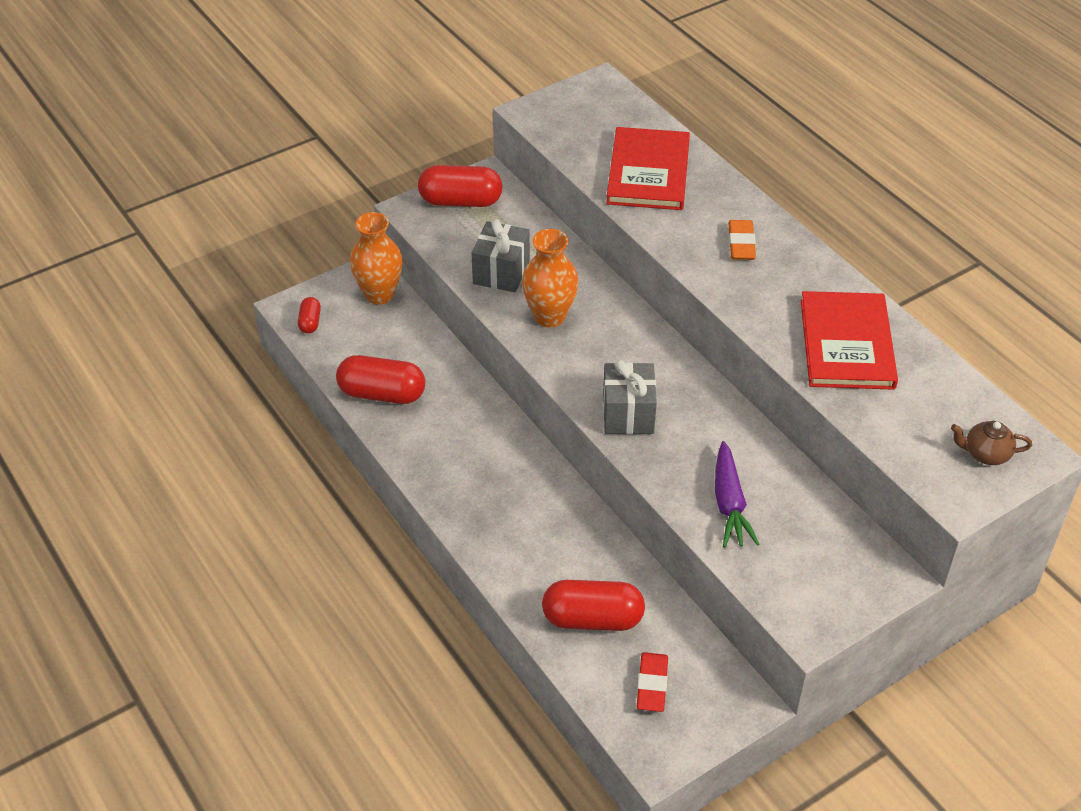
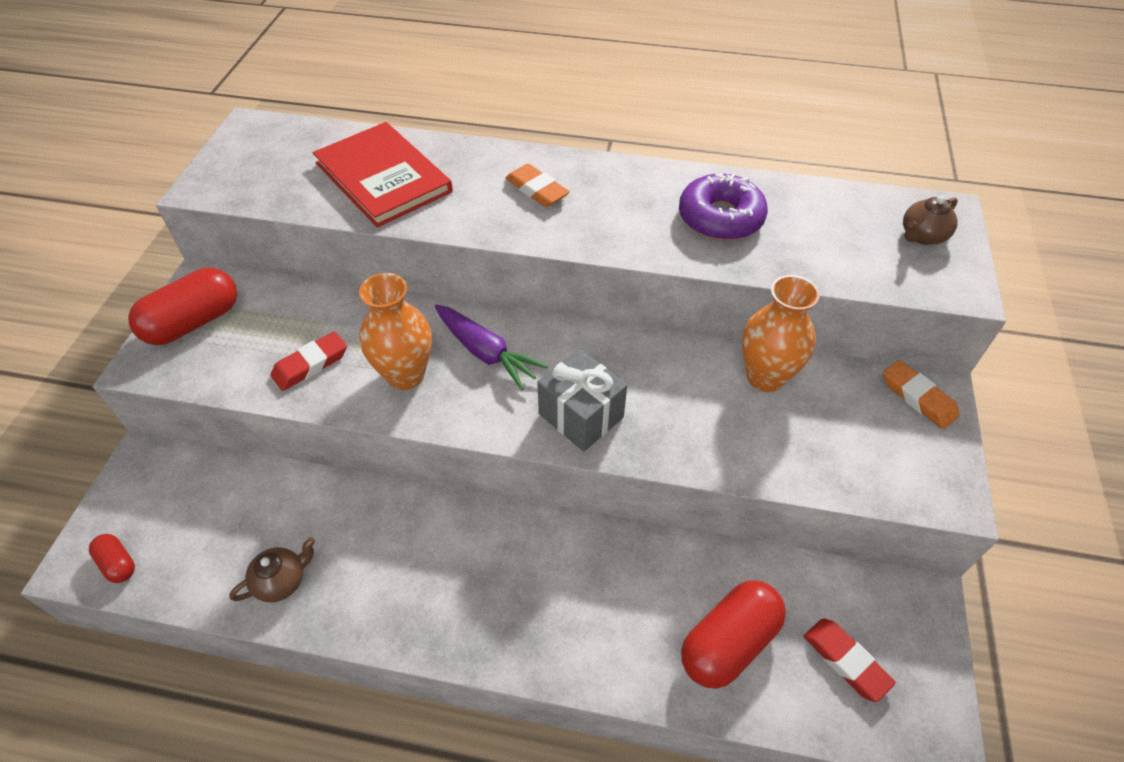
camera: 45 degrees left, 5 degrees up
(379, 294) = (174, 475): orange vase -> orange vase (765, 377)
(382, 394) = (282, 581): red capsule -> brown teapot
(501, 272) = (310, 364): grey gift -> red eraser
(729, 504) = (757, 432): purple carrot -> purple carrot (486, 353)
(847, 344) = (720, 218): red book -> purple donut
(875, 569) = (918, 397): none -> orange eraser

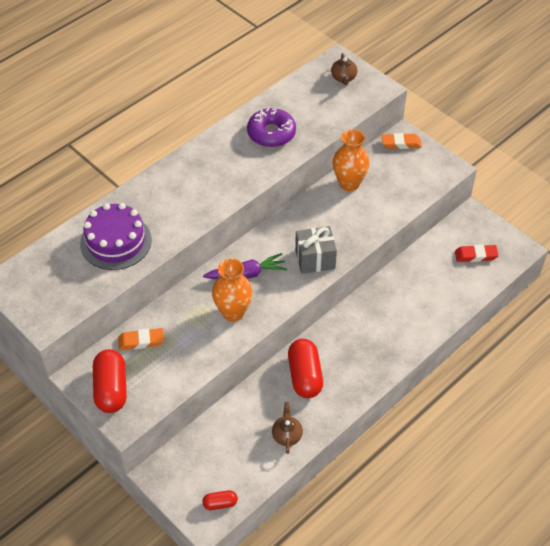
camera: 55 degrees left, 0 degrees up
(310, 364) = (191, 348): red eraser -> none
(383, 177) = (116, 241): red book -> purple cake
(537, 190) = (187, 186): orange eraser -> orange eraser (141, 341)
(728, 642) = (441, 287): red capsule -> red capsule (305, 376)

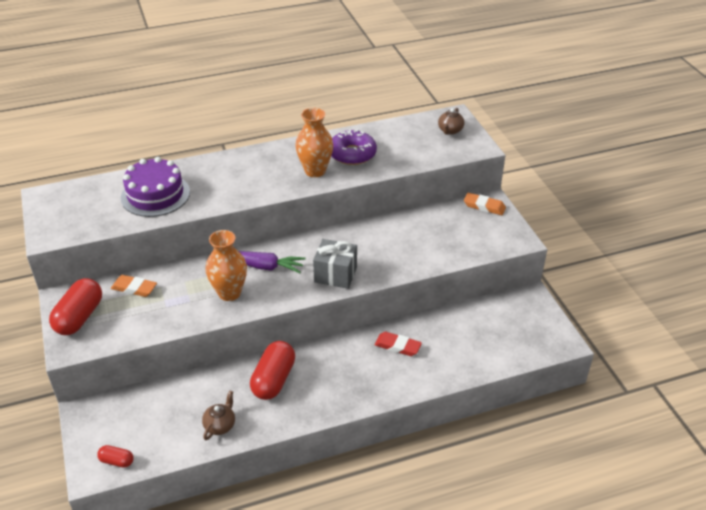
camera: 25 degrees right, 10 degrees down
(349, 184) = (411, 224): orange vase -> orange vase (315, 171)
(476, 255) = (512, 333): red eraser -> red eraser (397, 346)

